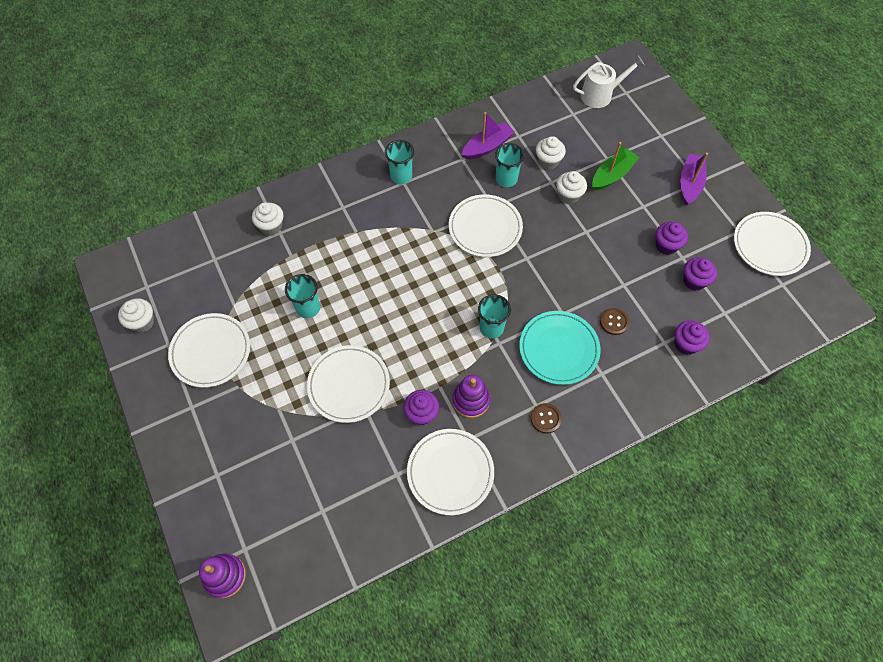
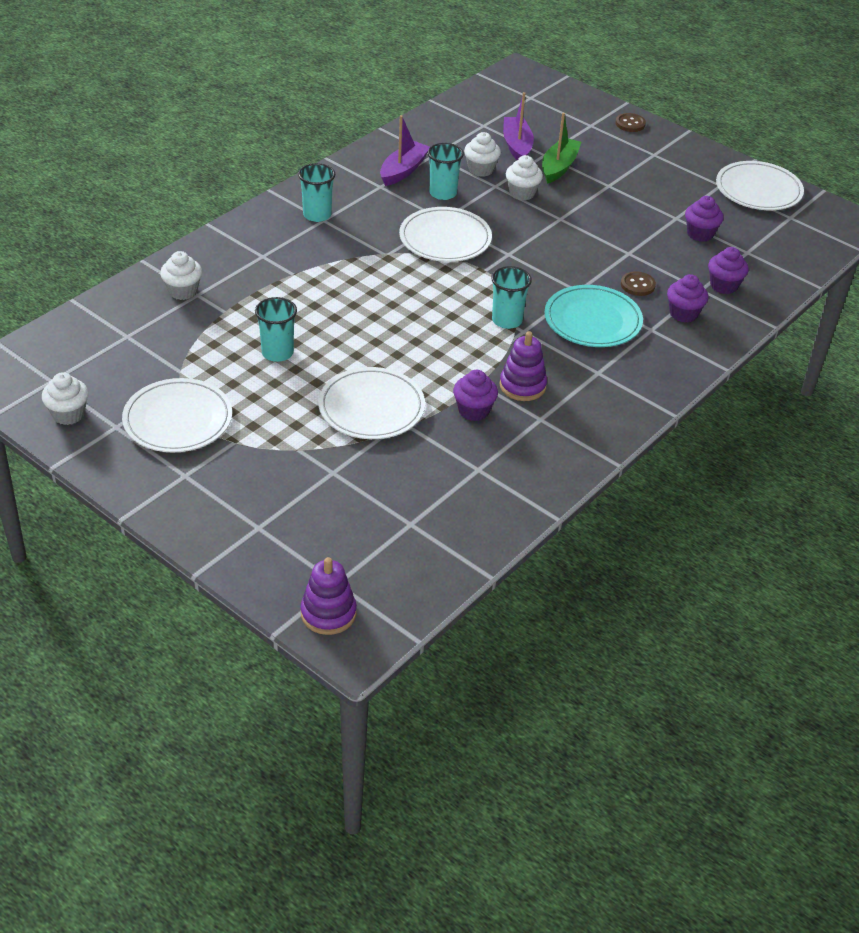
camera: 25 degrees left, 20 degrees down
(450, 472) = (538, 451): white plate -> none
(545, 418) = (615, 380): brown button -> brown button (630, 124)
(600, 95) = (503, 104): white watering can -> none
(666, 245) = (653, 212): purple cupcake -> purple cupcake (683, 314)
(689, 183) = (646, 158): purple boat -> purple boat (517, 146)

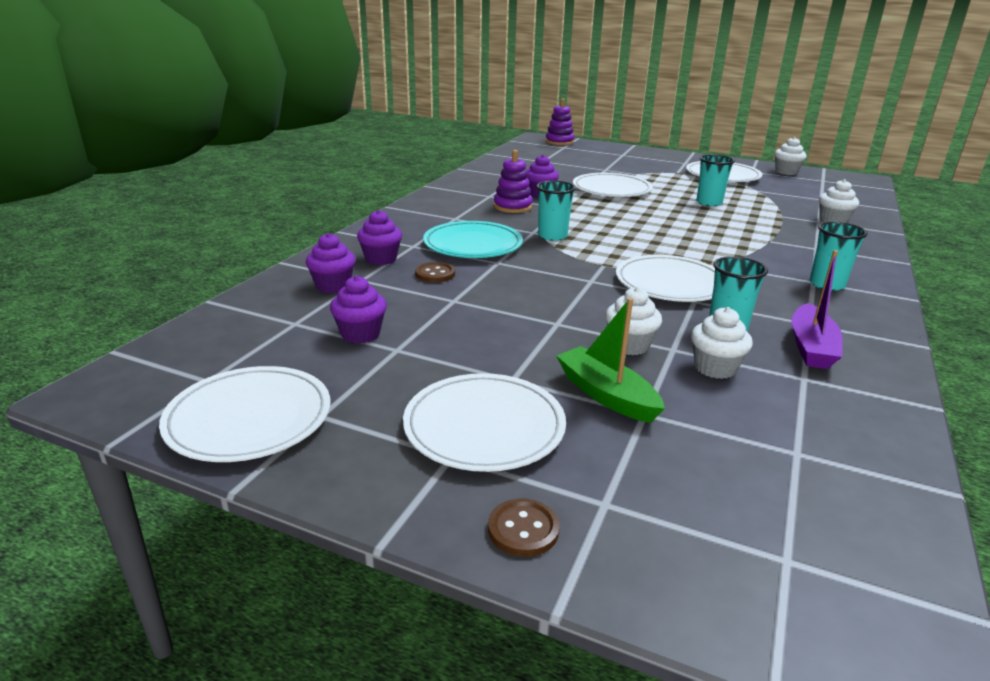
camera: 165 degrees right, 15 degrees down
(517, 146) = (701, 420): purple boat -> none
(559, 167) = (606, 395): green boat -> green boat turned 135 degrees clockwise
(634, 164) = (484, 426): none -> white plate

